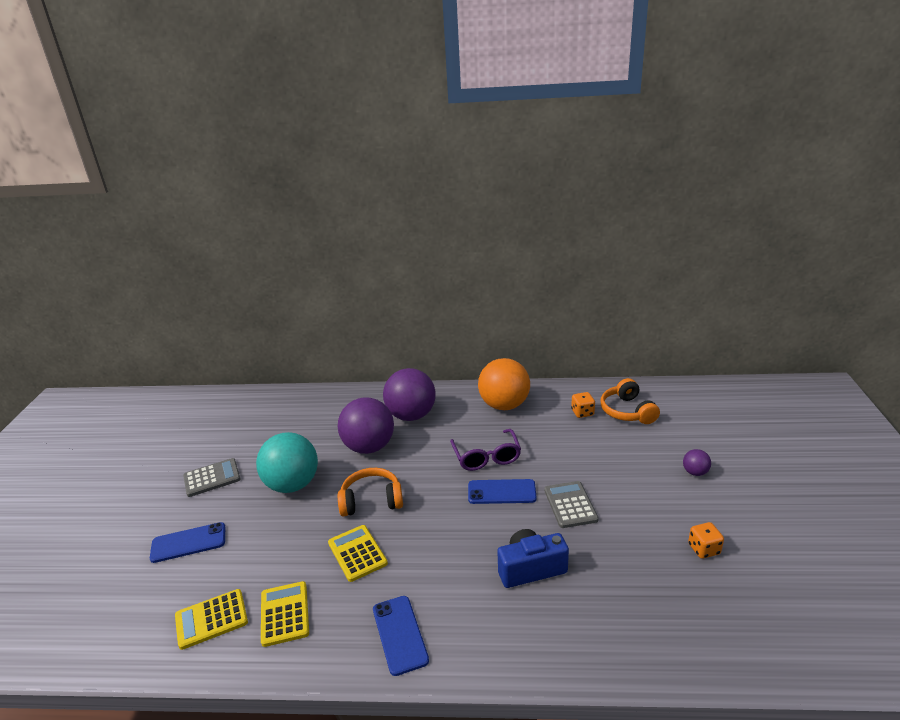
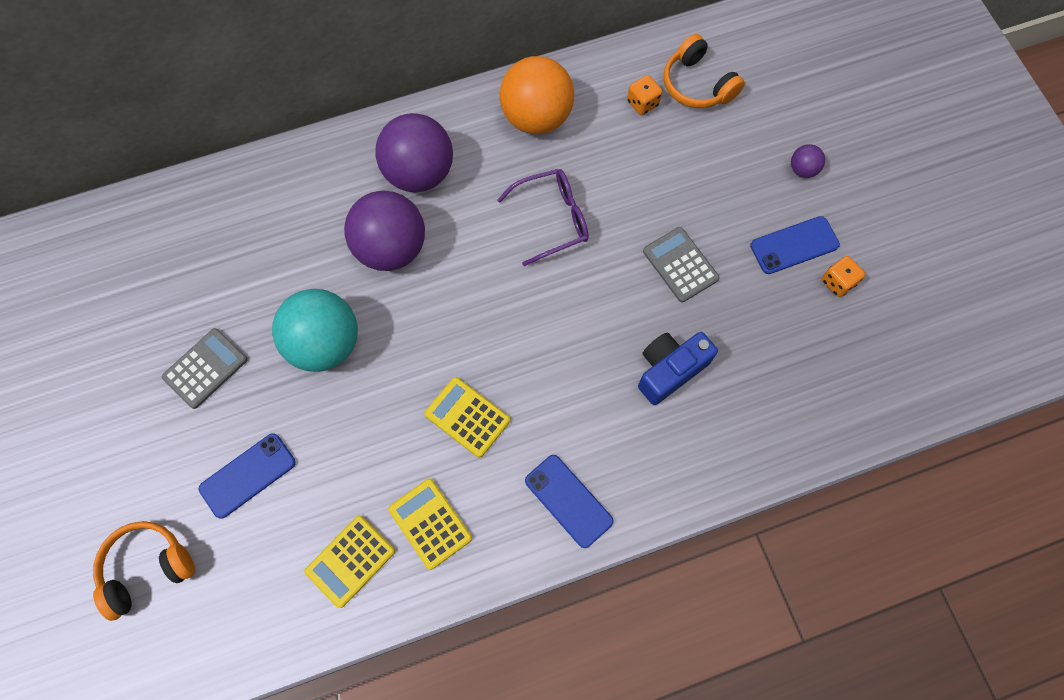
camera: 25 degrees left, 40 degrees up
(371, 500) = (442, 335): orange headphones -> orange headphones (147, 568)
(486, 457) = (552, 219): purple glasses -> purple glasses turned 75 degrees counterclockwise
(501, 492) = (594, 270): blue phone -> blue phone (794, 245)

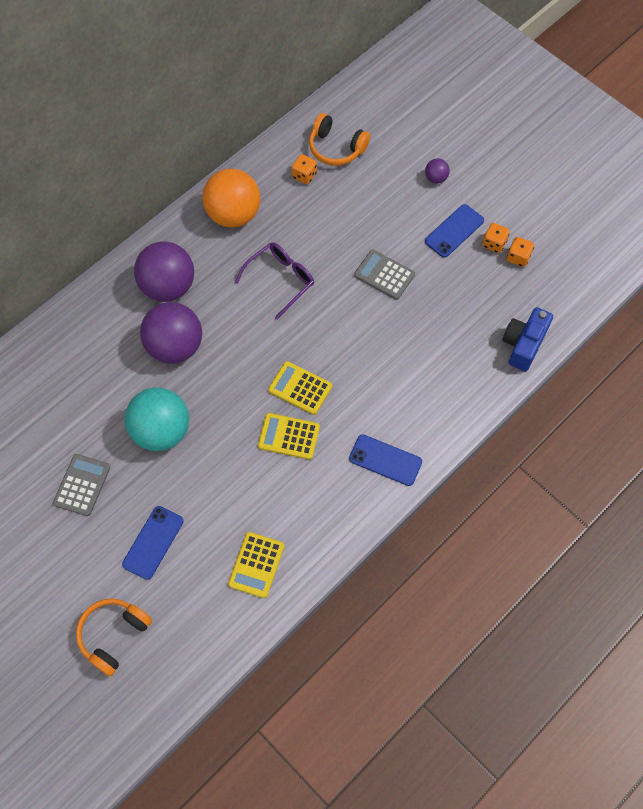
camera: 25 degrees left, 5 degrees down
(430, 523) = (299, 516): yellow calculator -> yellow calculator (300, 388)
(669, 370) = (411, 347): blue camera -> blue camera (523, 344)
(860, 313) = (518, 257): none -> orange dice

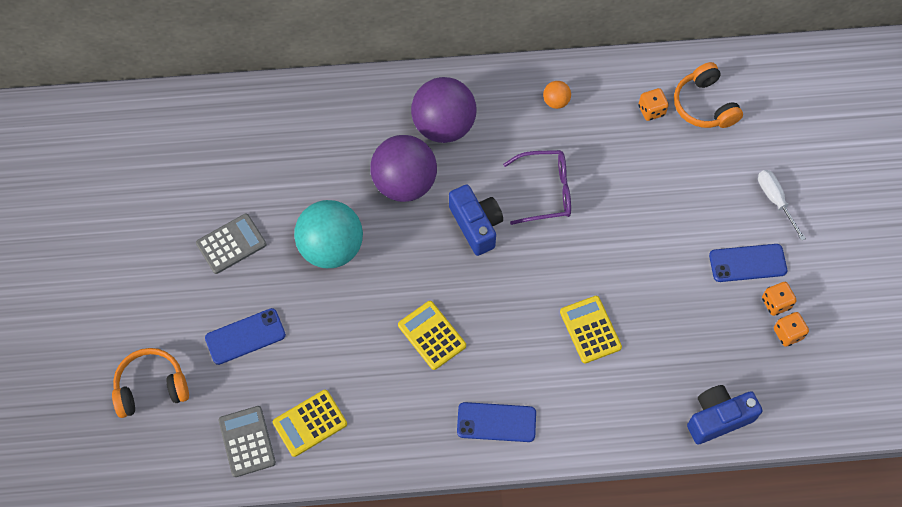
camera: 40 degrees right, 0 degrees up
(233, 214) = (556, 101): orange ball -> orange ball, size x0.44
(252, 338) = (476, 225): none -> blue camera
(300, 388) = (478, 301): yellow calculator -> yellow calculator (590, 329)
(384, 275) = (644, 255): grey calculator -> grey calculator (247, 441)
(385, 460) = (496, 422): blue phone -> blue phone turned 60 degrees counterclockwise
(436, 178) = (775, 200): purple ball -> white screwdriver

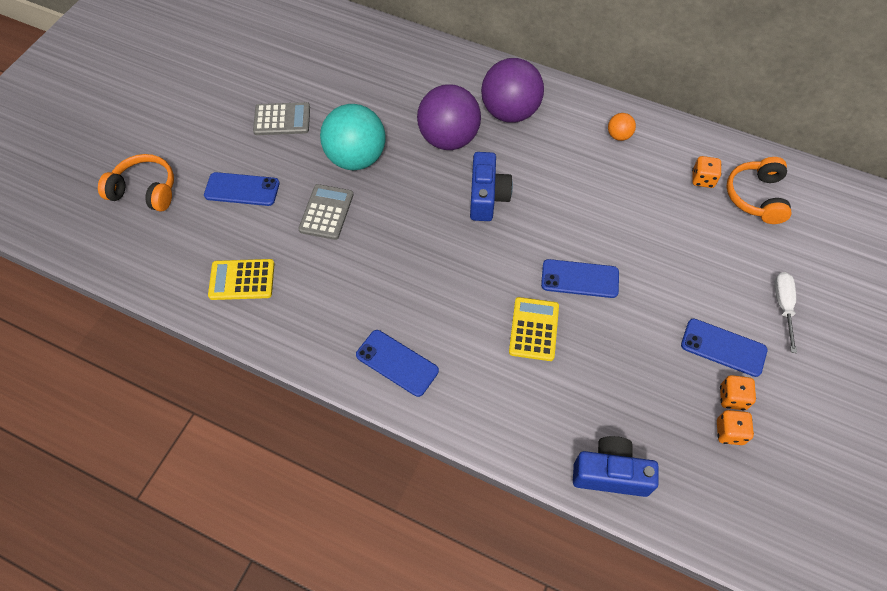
camera: 30 degrees right, 5 degrees down
(247, 441) = (183, 268): grey calculator -> grey calculator (326, 212)
(432, 335) = (390, 263): yellow calculator -> none
(546, 191) = (565, 199): purple glasses -> none
(601, 263) = (580, 279): none -> blue phone

